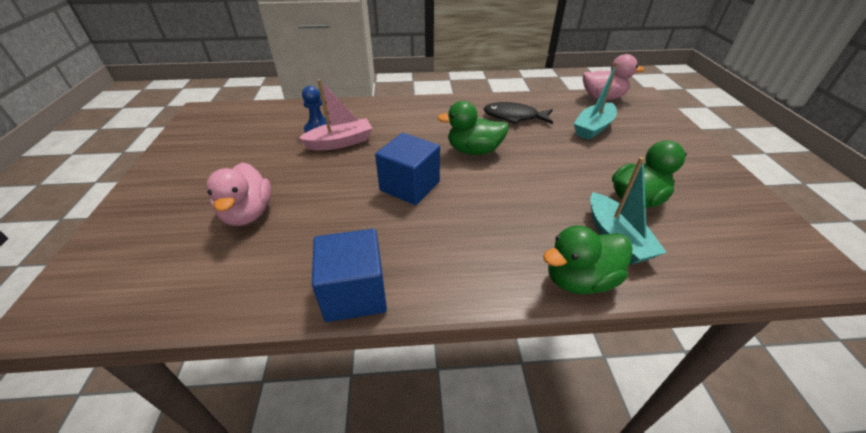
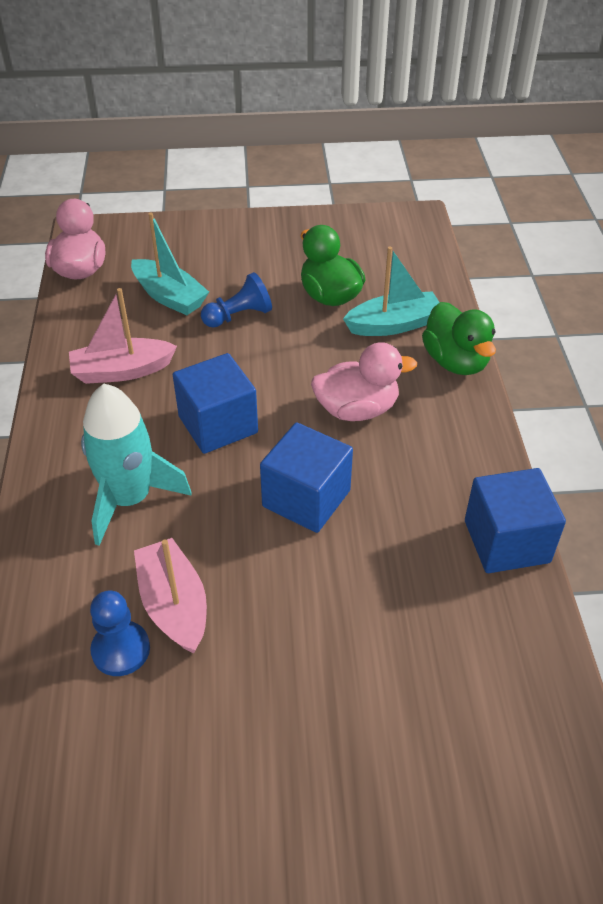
camera: 90 degrees left, 5 degrees up
(248, 213) = (379, 702): pink duck -> pink duck (357, 409)
(413, 126) = (130, 499): none -> turquoise rocket
(474, 151) = (218, 424): green duck -> blue cube
(514, 117) = (122, 371): black fish -> pink boat
(586, 155) = (238, 316): none -> blue pawn

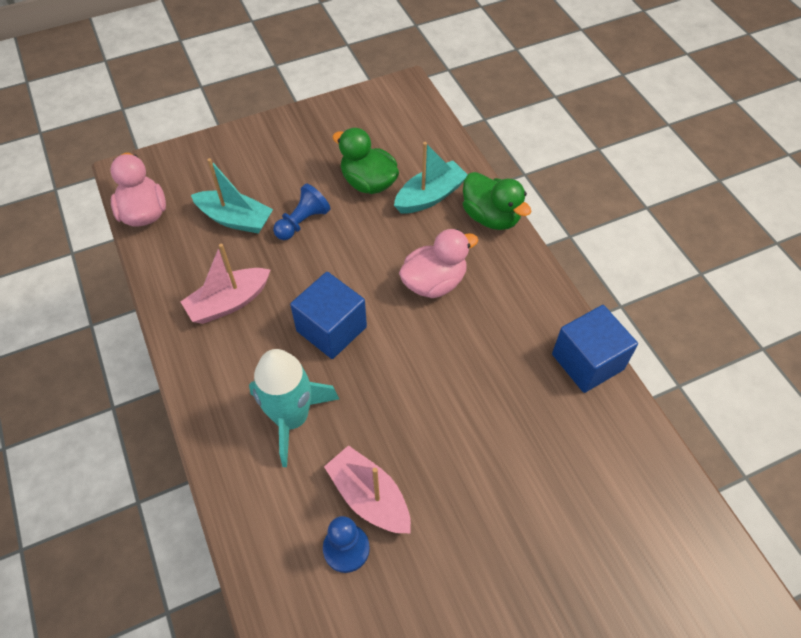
camera: 20 degrees left, 10 degrees up
(306, 498) = (429, 373): blue cube -> none

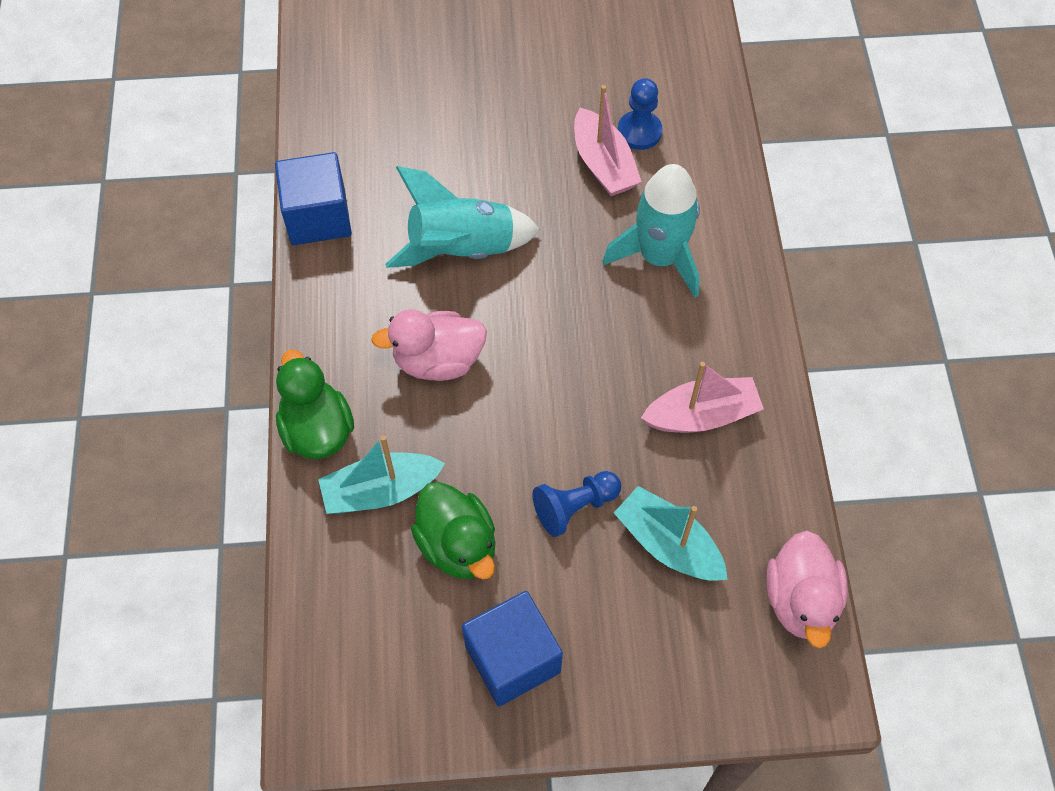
camera: 160 degrees left, 5 degrees up
(331, 329) = (585, 341): blue cube -> blue cube (512, 659)
(458, 372) = (462, 249): none -> turquoise rocket

